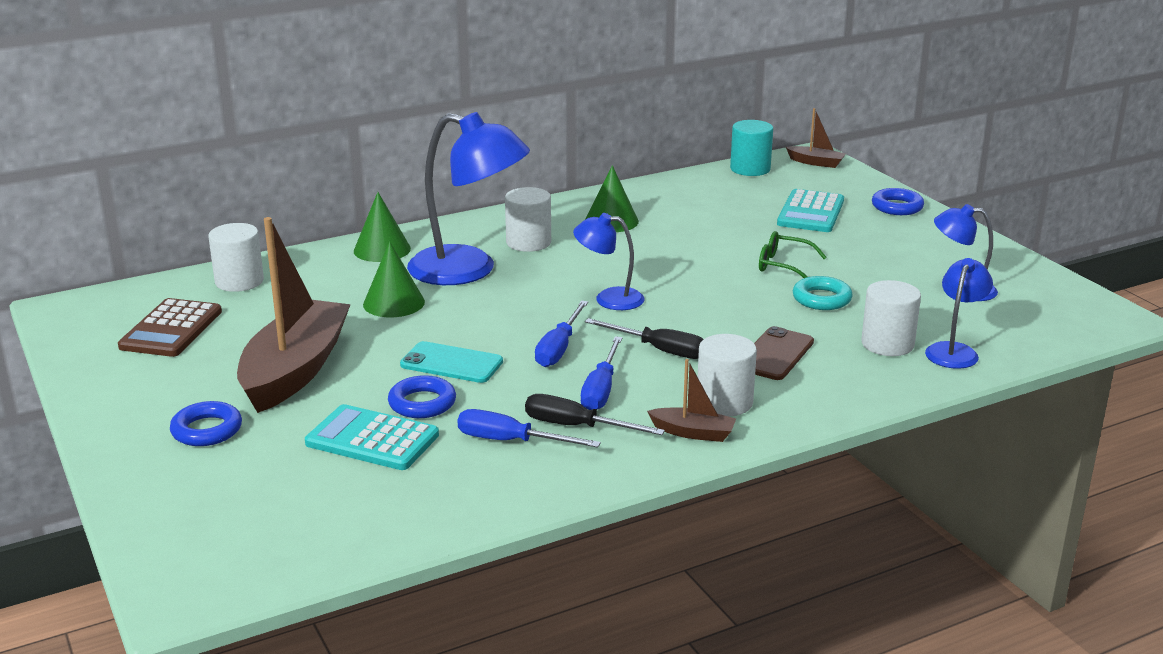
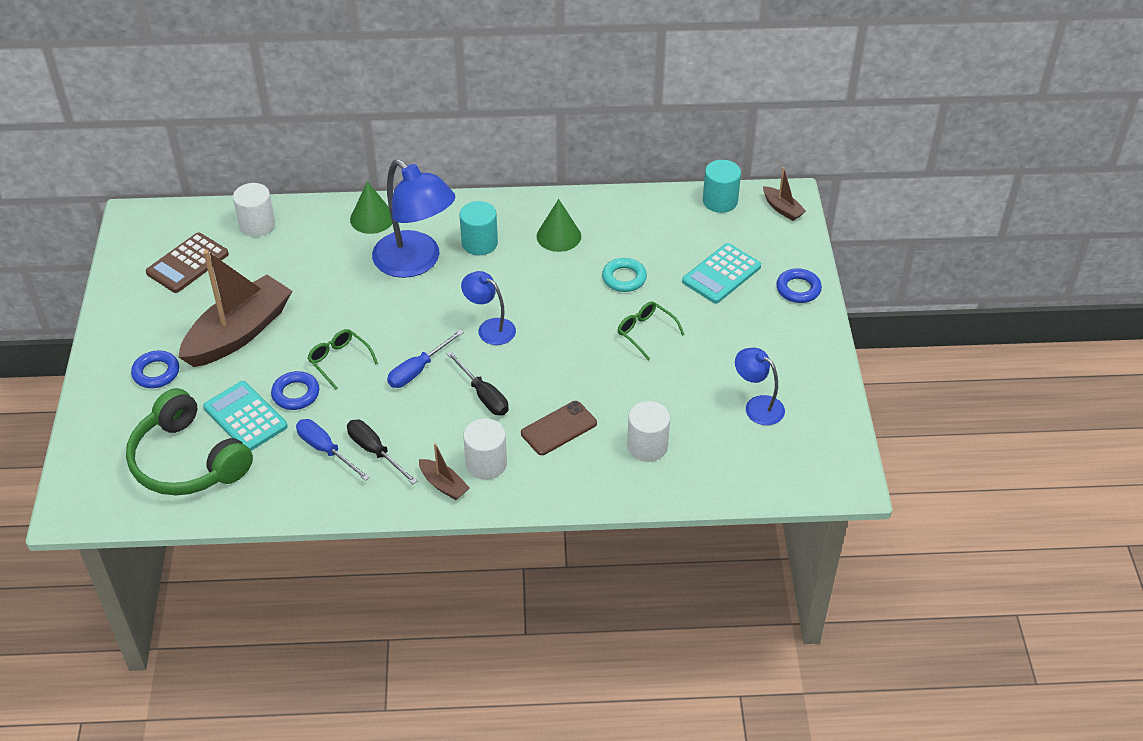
camera: 25 degrees right, 20 degrees up
(325, 500) = (187, 461): none -> green headphones
(394, 303) = (342, 283): green cone -> none
(451, 363) = (339, 360): turquoise phone -> green glasses
(528, 242) = (479, 243): white cylinder -> turquoise cylinder
(601, 389) = (416, 421): blue screwdriver -> none
(821, 299) = (642, 380): turquoise ring -> turquoise ring (624, 278)
(954, 351) = (689, 470): blue lamp -> none

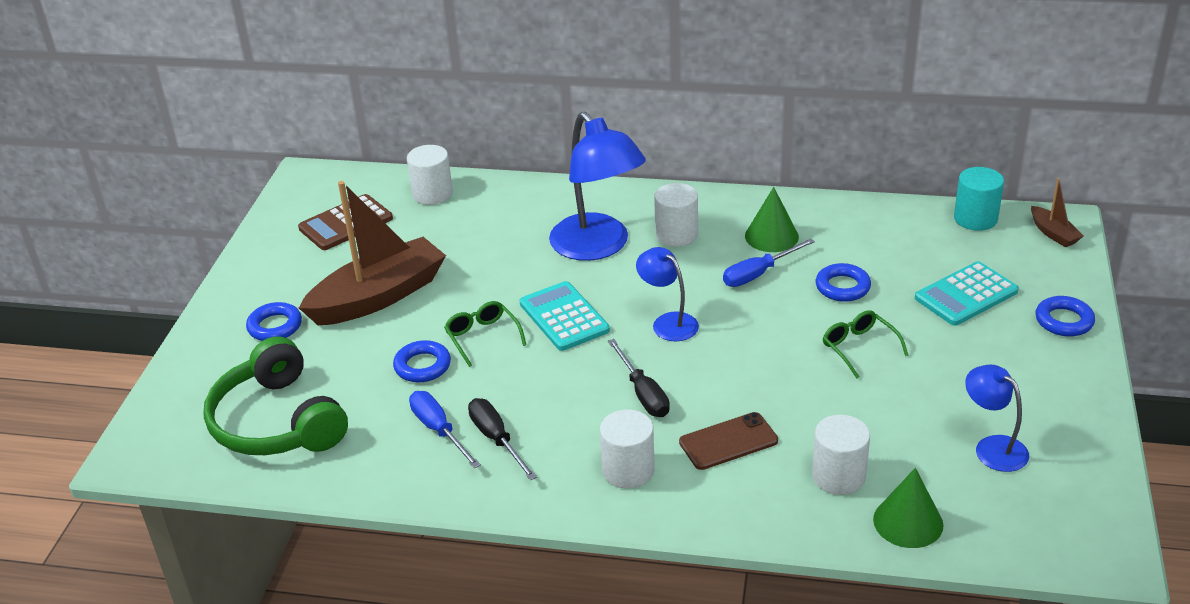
camera: 15 degrees right, 10 degrees down
(245, 417) = (357, 383): turquoise calculator -> turquoise calculator (564, 317)
(372, 218) = (560, 199): green cone -> green cone (908, 522)
(418, 370) = (571, 357): blue screwdriver -> blue screwdriver (758, 274)
(443, 485) = (569, 487): brown boat -> none
(479, 243) = (676, 235): turquoise cylinder -> white cylinder
(624, 278) = (842, 287): turquoise ring -> blue ring

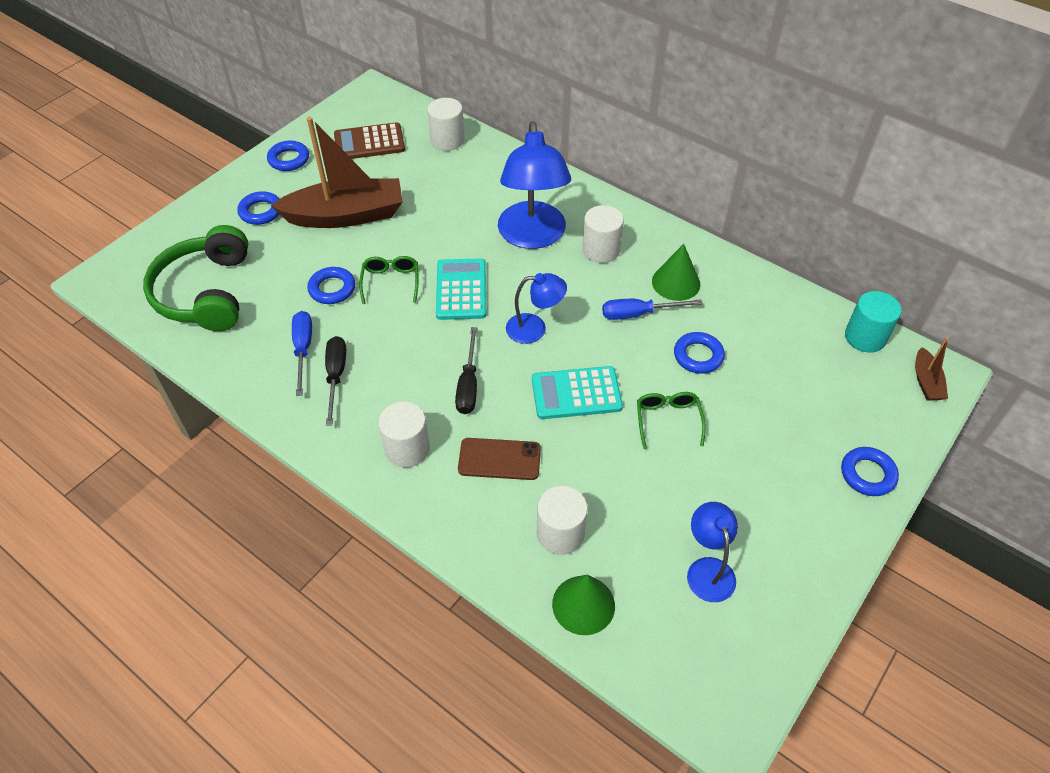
camera: 25 degrees right, 15 degrees up
(264, 268) = (289, 159): none -> blue ring
(668, 322) = (535, 328): blue lamp -> blue lamp turned 105 degrees clockwise
(966, 295) = (798, 409): turquoise calculator -> turquoise calculator (576, 393)

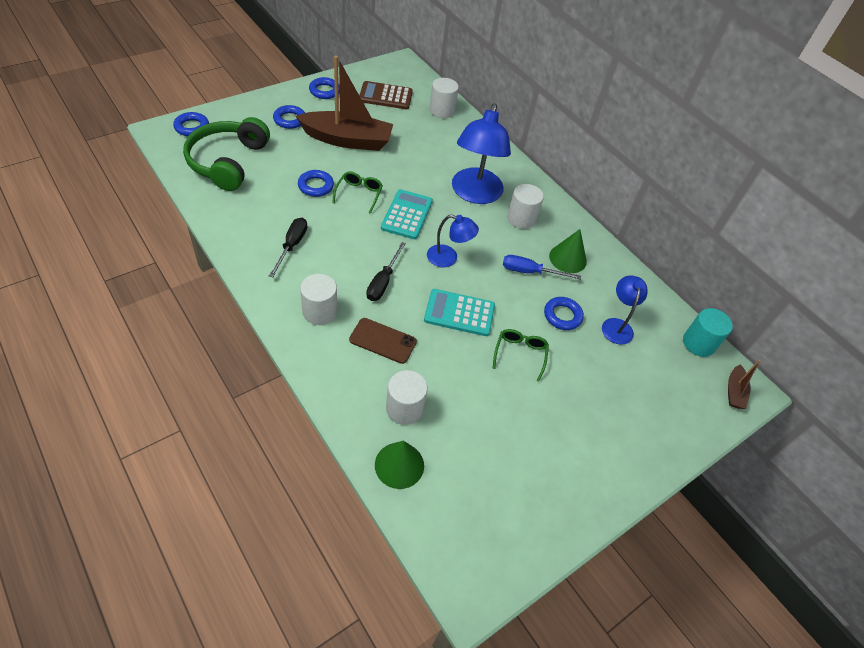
camera: 10 degrees right, 0 degrees up
(303, 350) = (277, 221): blue screwdriver -> none
(708, 569) = (504, 472): blue lamp -> blue lamp (617, 325)
(867, 474) = (658, 445): blue ring -> blue ring (192, 127)

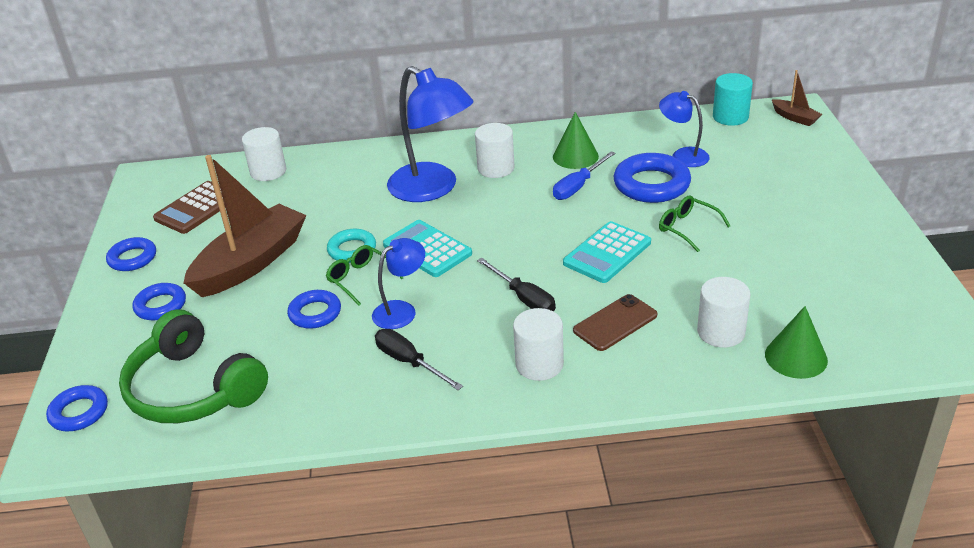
camera: 50 degrees left, 15 degrees down
(385, 179) = (352, 250): none -> turquoise ring
(448, 258) = (520, 237): blue lamp -> blue lamp (401, 310)
(562, 316) = (651, 184): blue ring -> blue ring, size x1.64

